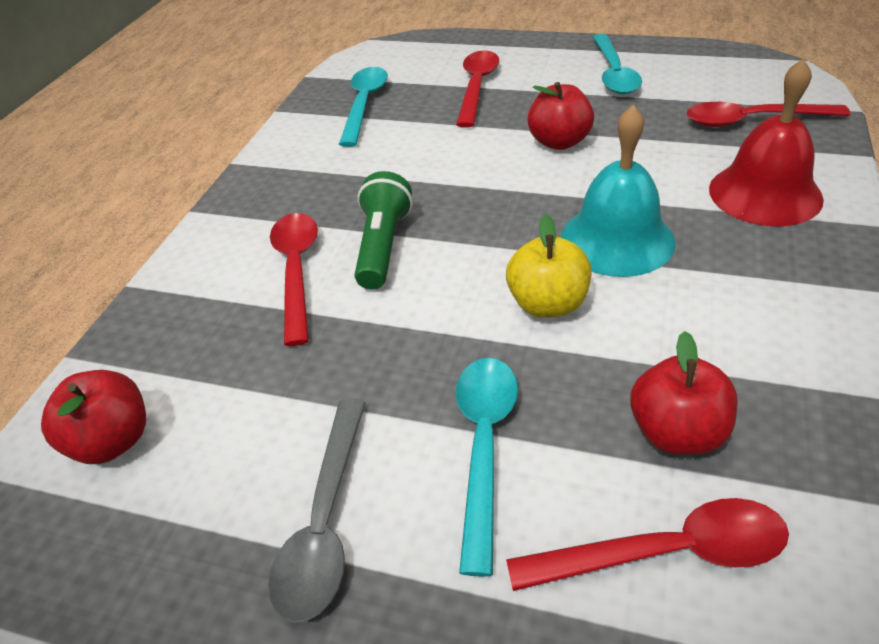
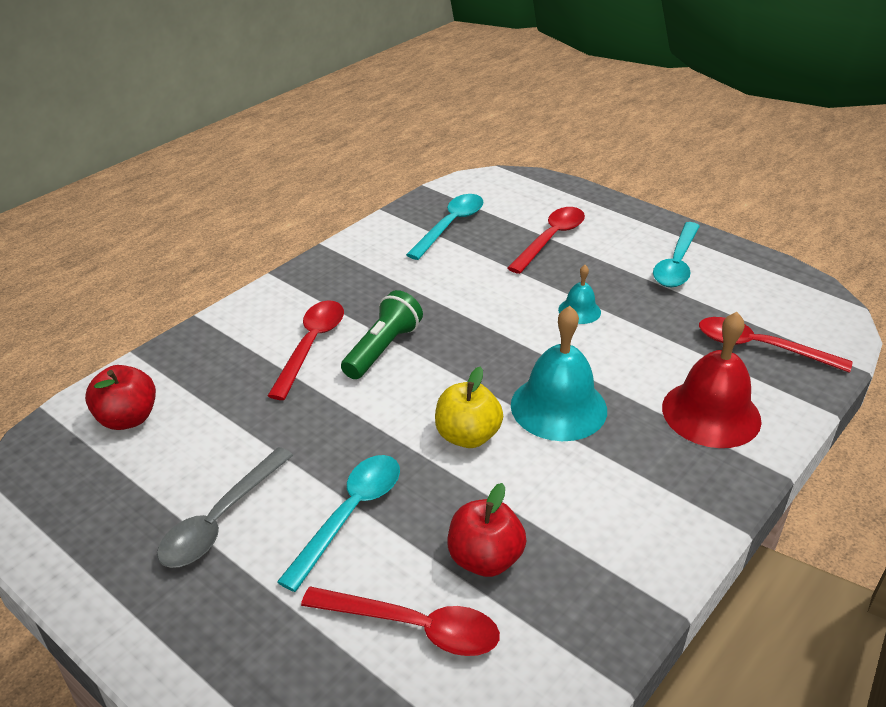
camera: 20 degrees right, 5 degrees down
(559, 142) = (579, 311): red apple -> turquoise bell

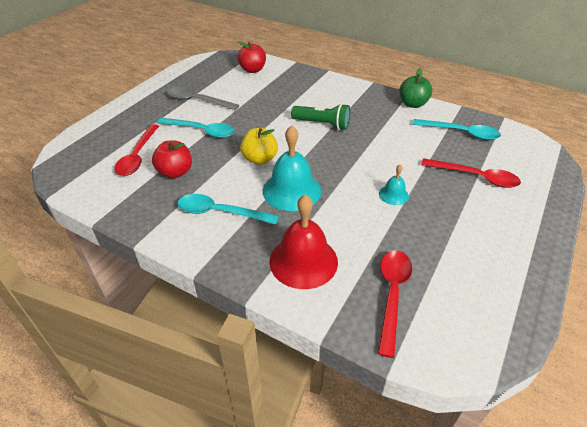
camera: 80 degrees right, 5 degrees up
(311, 345) = (317, 103): red spoon -> none
(358, 248) = (412, 104): none -> green apple
(676, 264) = (486, 246): turquoise spoon -> turquoise spoon (220, 212)

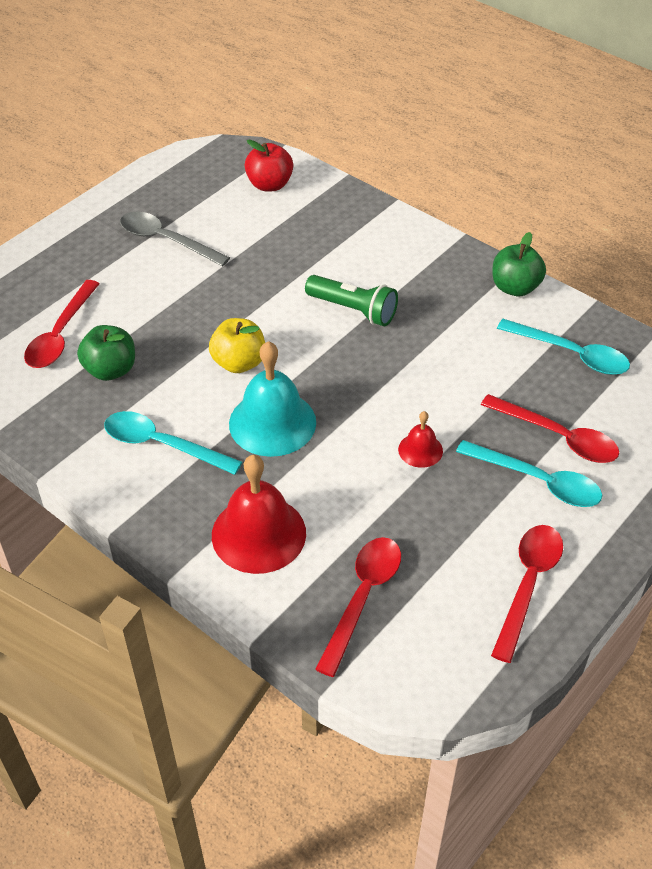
camera: 10 degrees right, 5 degrees up
(175, 172) = (110, 370): red apple -> green apple
(201, 131) = (162, 300): turquoise spoon -> turquoise spoon (538, 481)
(393, 195) = (420, 450): turquoise bell -> red bell
(501, 269) = (528, 585): none -> red spoon

